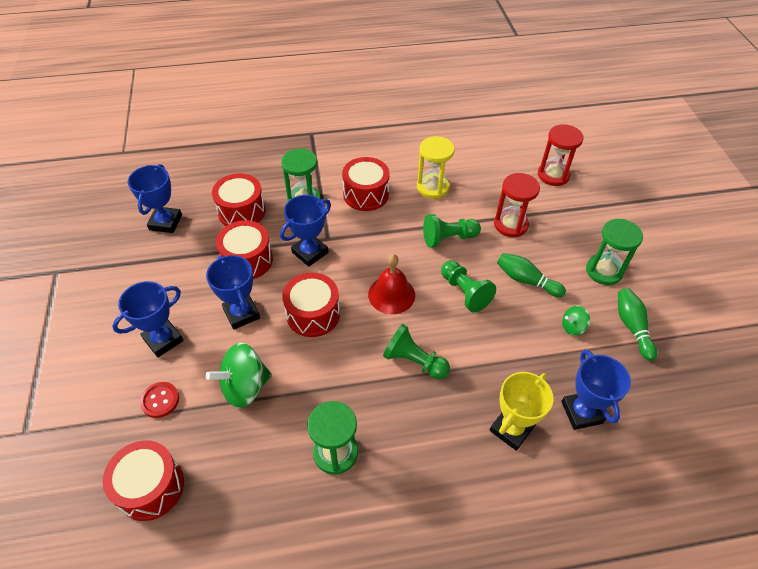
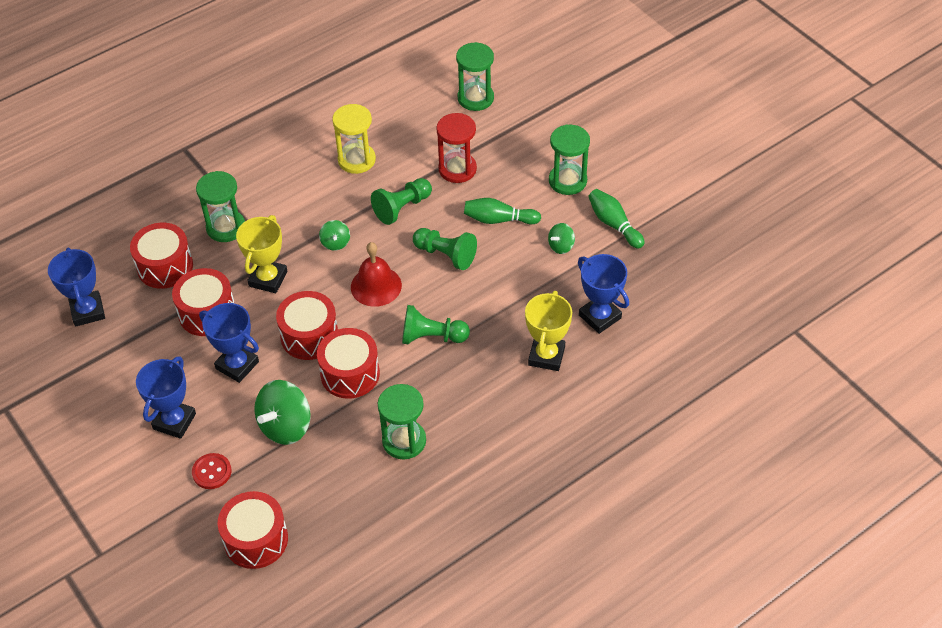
camera: 25 degrees left, 0 degrees up
(310, 252) = (268, 279): blue trophy -> yellow trophy
(366, 194) = (289, 195): red drum -> red drum (350, 373)
(379, 245) = (335, 243): none -> green spinning top
(553, 175) = (475, 98): red hourglass -> green hourglass

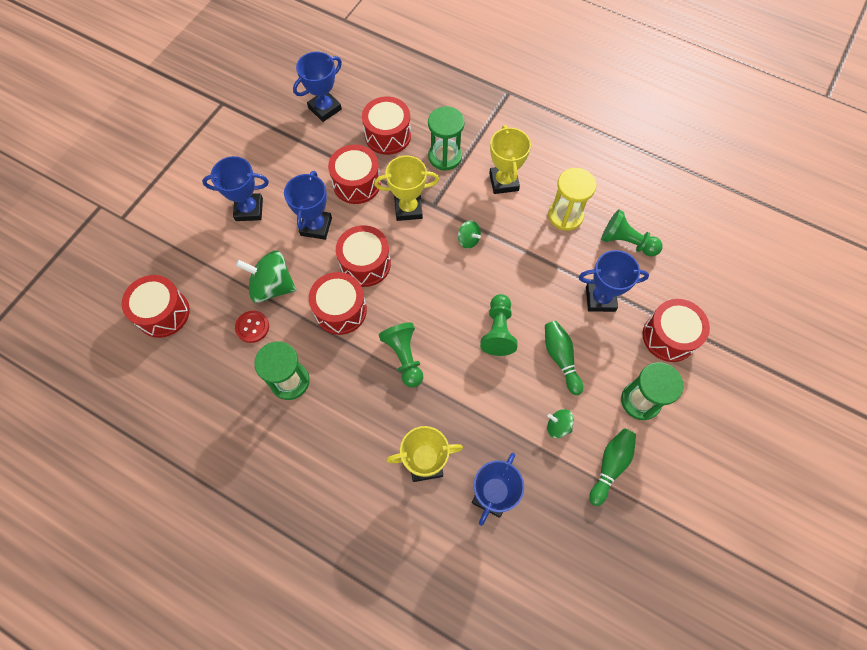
camera: 65 degrees right, 15 degrees up
(212, 472) = (213, 255): red button -> red button (252, 327)
(288, 192) = (503, 182): none -> yellow trophy
(335, 243) = (468, 240): green spinning top -> green spinning top turned 105 degrees counterclockwise
(376, 286) = (438, 290): red bell -> none
(402, 208) = (532, 273): green pawn -> green pawn (626, 242)
(457, 169) = (600, 299): red hourglass -> blue trophy
(475, 98) = (694, 278): green hourglass -> none
(520, 138) = (669, 336): none -> red drum

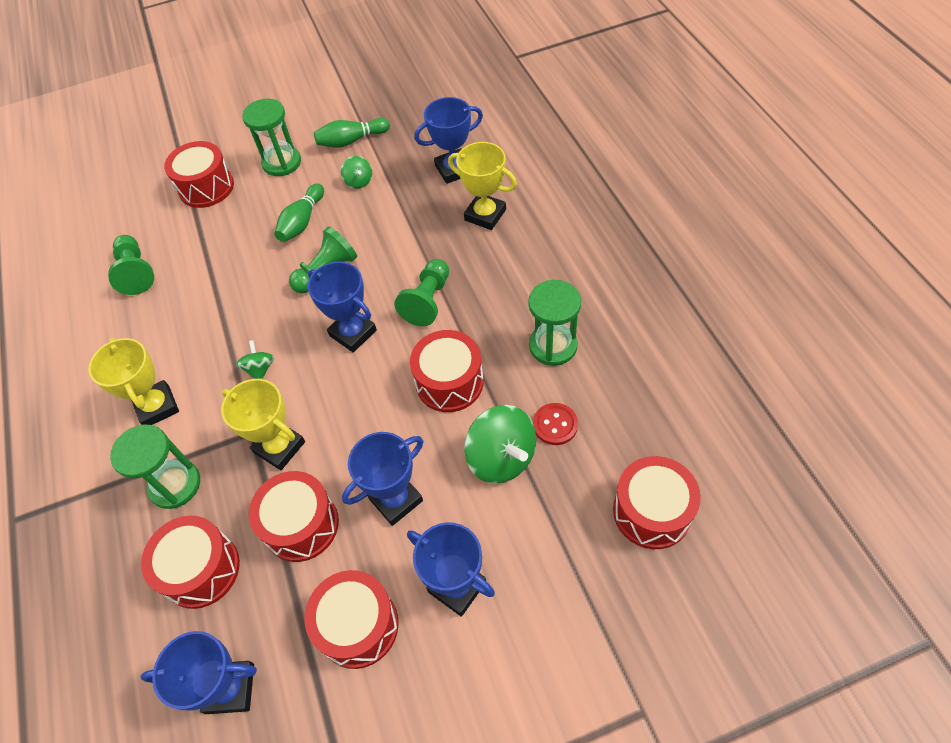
camera: 135 degrees left, 10 degrees down
(365, 264) = (382, 415): red drum -> red drum (358, 625)
(503, 182) = (157, 407): yellow trophy -> yellow trophy turned 60 degrees counterclockwise
(565, 215) = (150, 330): yellow hourglass -> none
(600, 299) = (217, 243): blue trophy -> blue trophy (353, 333)

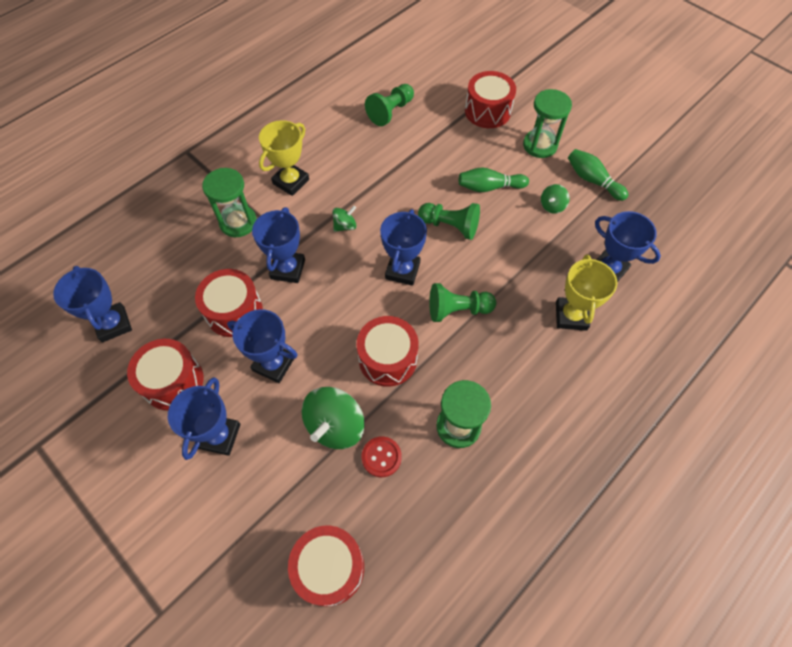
camera: 60 degrees right, 5 degrees up
(201, 569) = (185, 268): red drum -> none
(279, 447) = (288, 269): yellow trophy -> blue trophy

